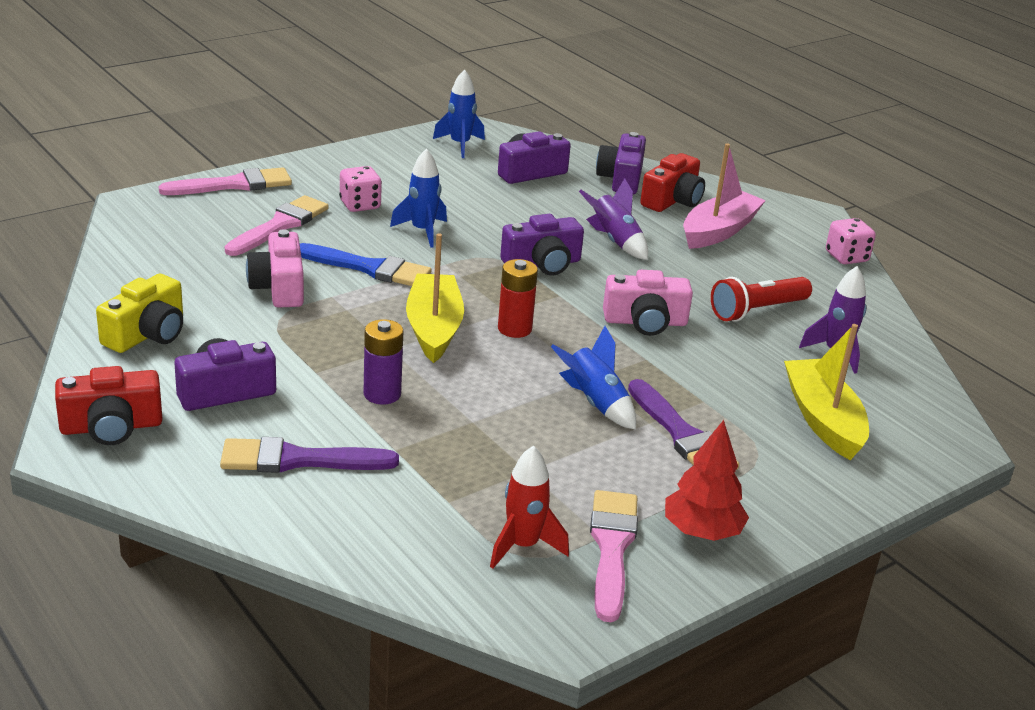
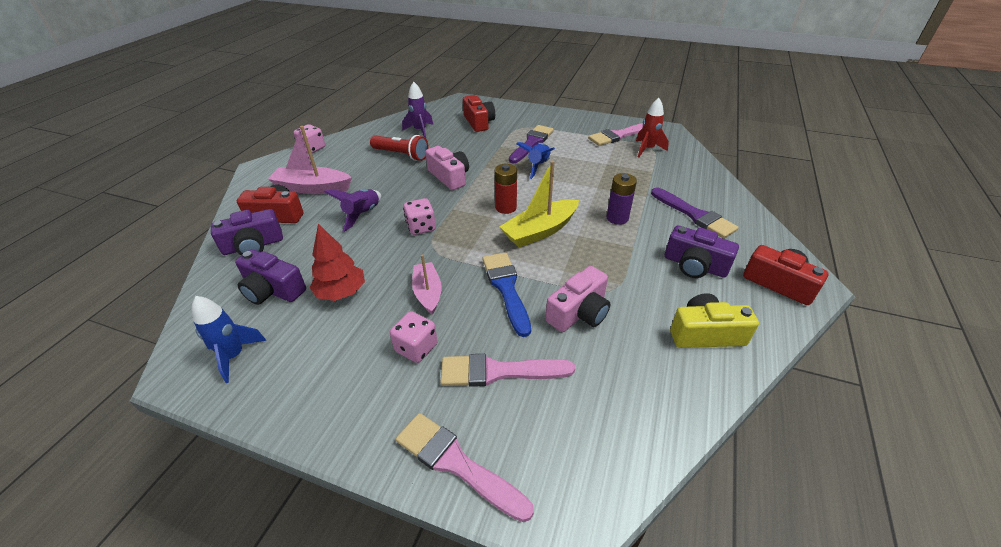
camera: 120 degrees left, 10 degrees up
(422, 231) = (428, 293): blue rocket -> pink boat
(542, 264) = (421, 227): purple camera -> pink dice
(702, 531) = (583, 125): red tree -> red tree (341, 292)
(823, 420) = (479, 122): yellow boat -> red camera

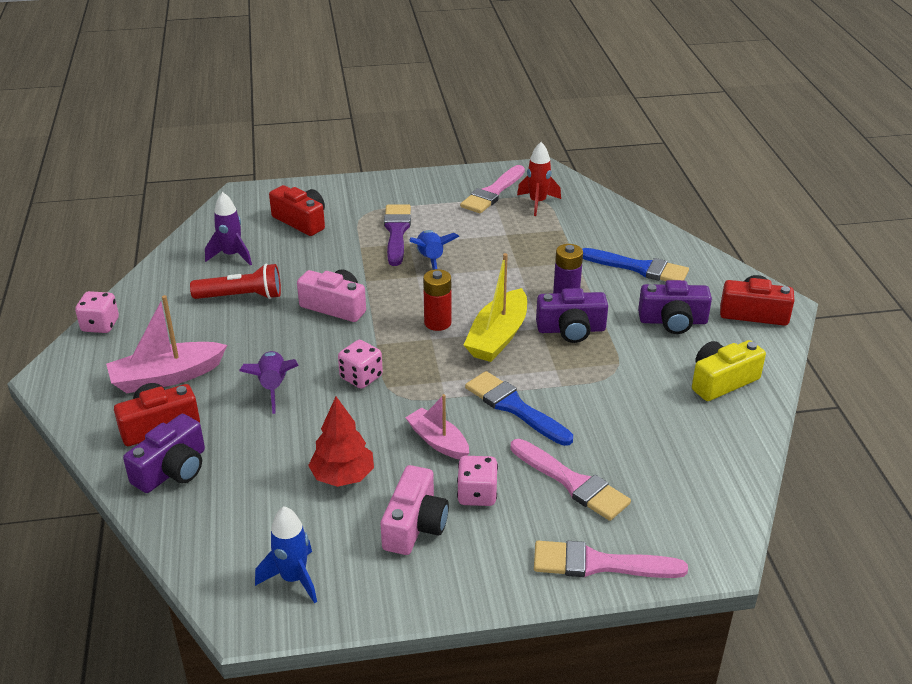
camera: 30 degrees left, 5 degrees down
(272, 290) = (258, 504): purple camera -> purple camera (571, 329)
(498, 371) = (572, 482): pink brush -> pink brush turned 105 degrees counterclockwise
(579, 312) = (602, 404): pink camera -> pink camera (414, 525)
(694, 215) = (639, 268): purple brush -> blue brush

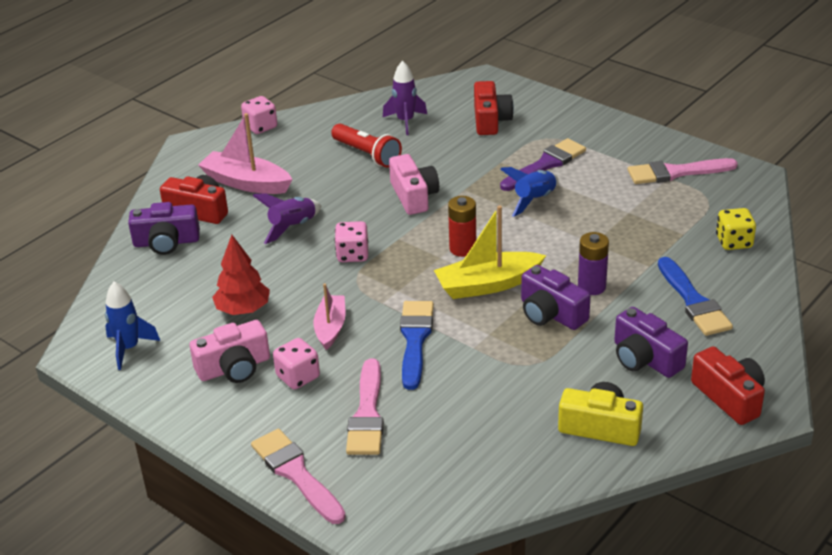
camera: 50 degrees right, 0 degrees up
(537, 203) = (700, 201): red rocket -> none
(599, 218) = (734, 242): none -> yellow dice

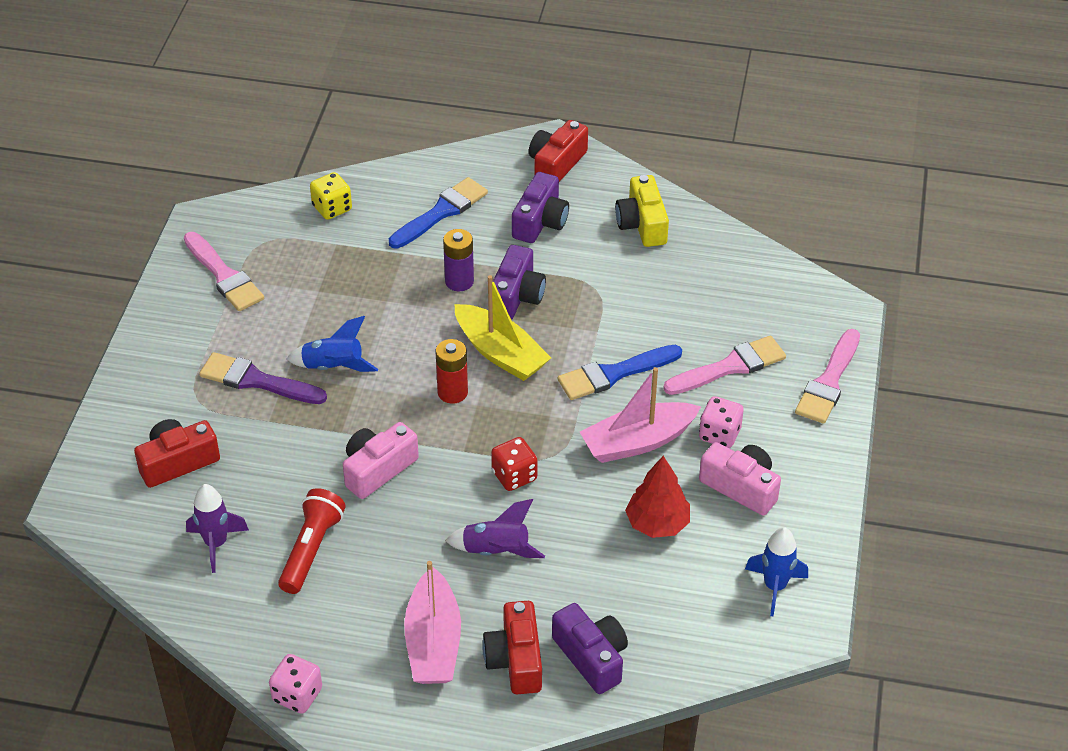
camera: 120 degrees left, 10 degrees up
(330, 328) = (638, 442): pink boat -> pink boat, size x1.54
(352, 255) = (514, 476): pink dice -> red dice

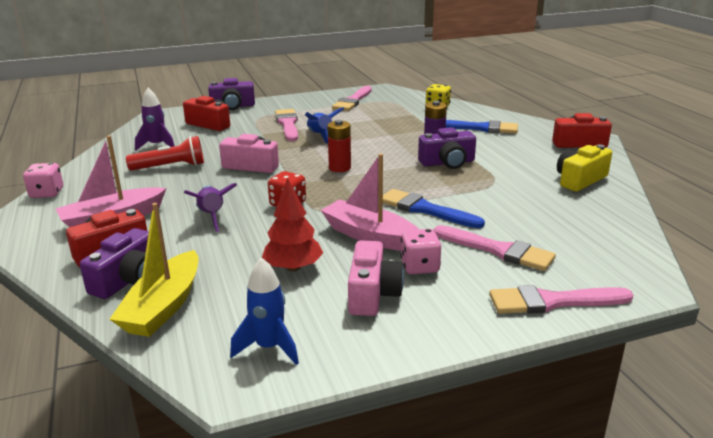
camera: 60 degrees right, 20 degrees down
(257, 381) = (288, 124): purple brush -> pink brush
(500, 353) = (392, 171): yellow boat -> yellow boat (164, 306)
(540, 221) = (522, 152): purple camera -> purple camera (233, 106)

